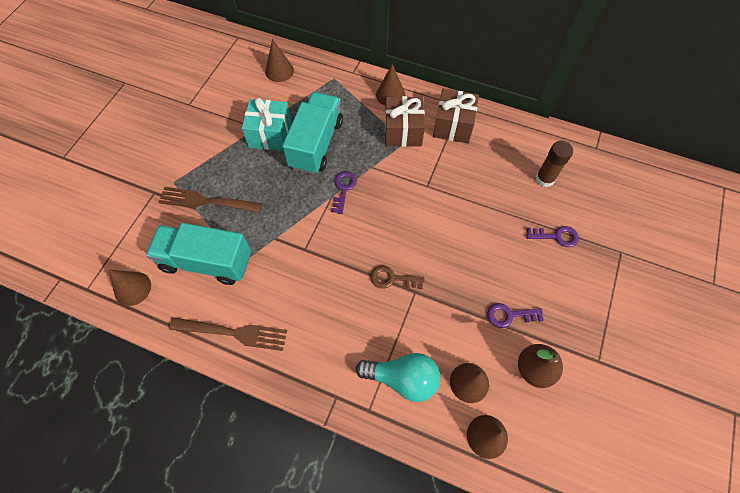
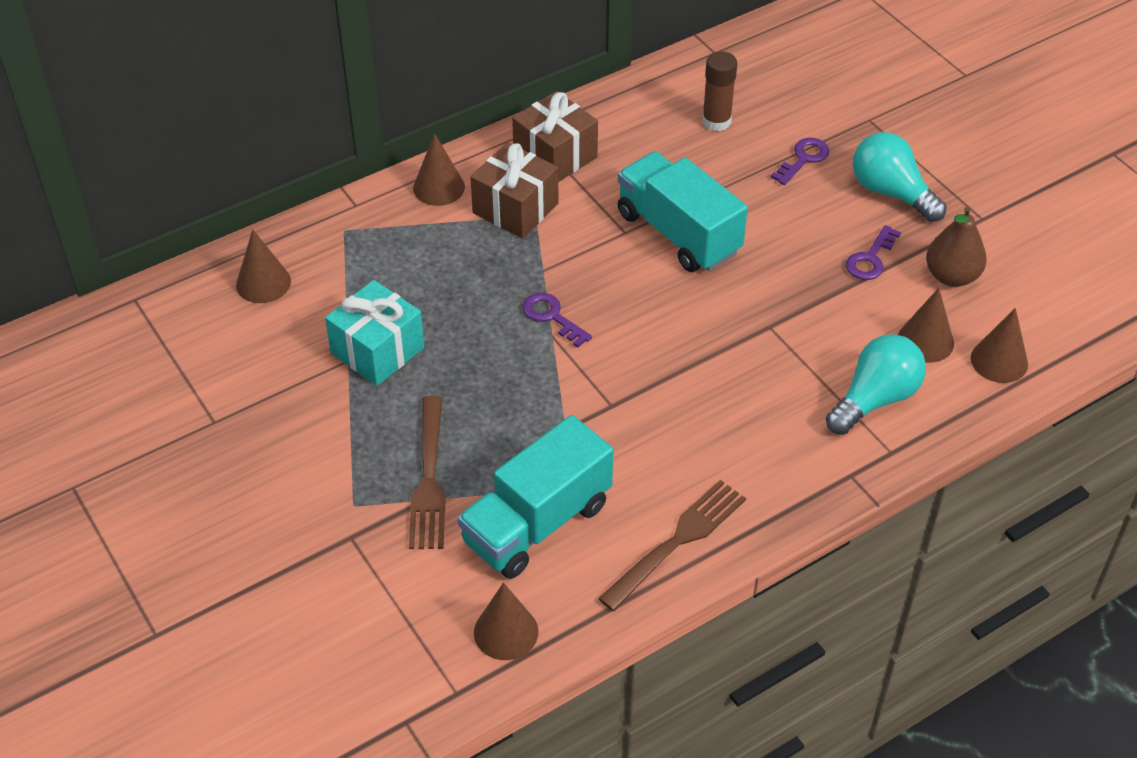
camera: 55 degrees left, 15 degrees down
(206, 201) = (429, 479): brown fork -> brown fork turned 45 degrees counterclockwise
(316, 144) = (447, 308): turquoise truck -> turquoise truck (678, 233)
(392, 278) = (733, 338): brown key -> none
(572, 297) = (891, 192): none -> turquoise light bulb

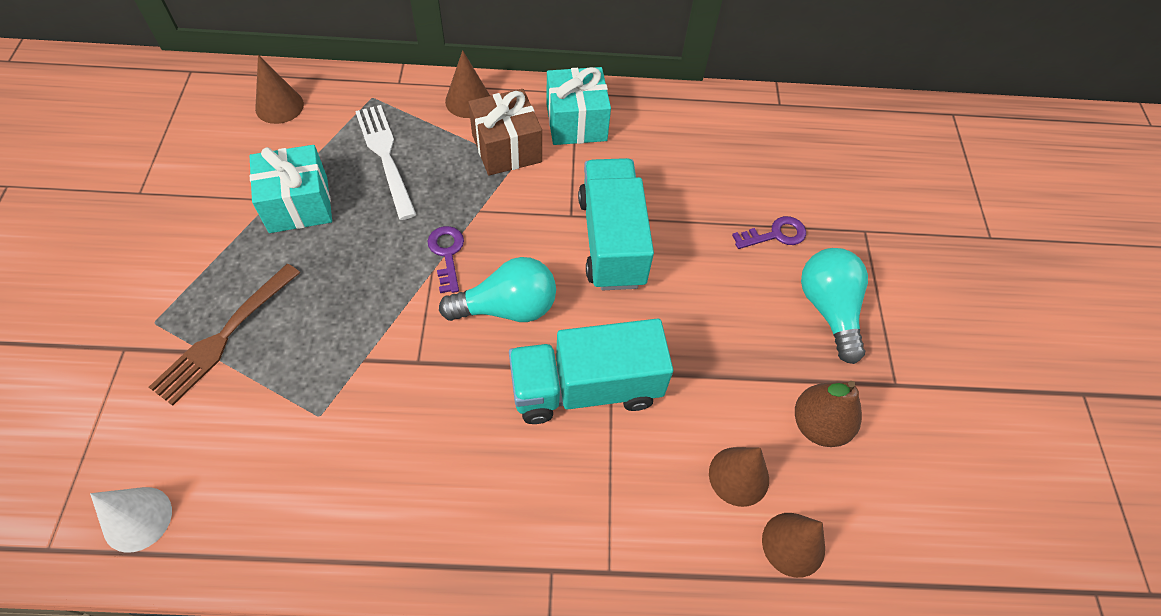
camera: 30 degrees right, 10 degrees up
(413, 271) = (385, 156): none -> white fork
(506, 632) = (137, 519): brown cone -> white cone
(537, 523) = (259, 432): turquoise truck -> turquoise truck (586, 388)
(555, 156) = (576, 122): brown gift -> turquoise gift
(677, 541) = (346, 531): brown fork -> none
(716, 121) = (729, 162): brown glue stick -> none
(870, 259) = (756, 362): purple key -> none
(875, 399) = (641, 505): turquoise light bulb -> turquoise light bulb (507, 308)

